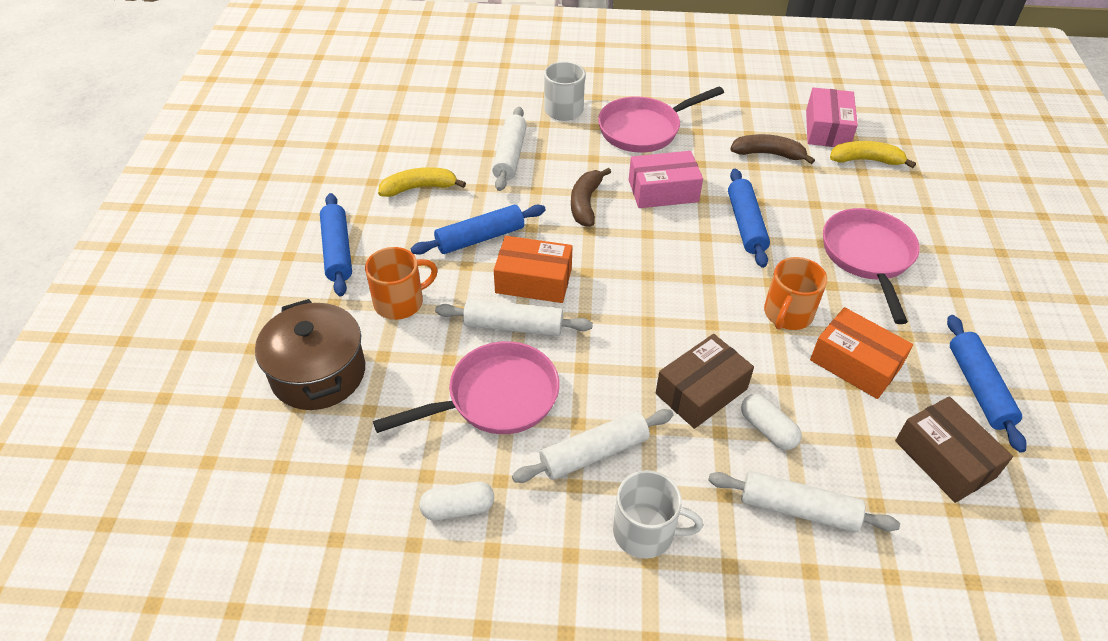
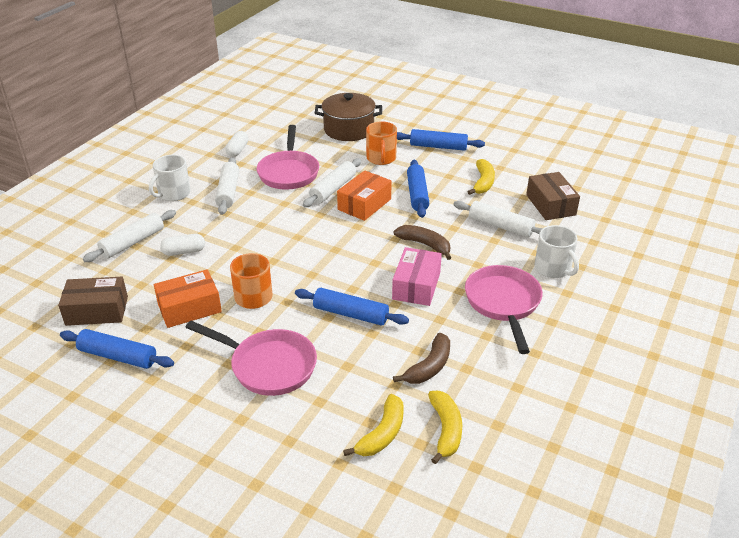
camera: 115 degrees right, 10 degrees down
(701, 391) = (230, 238): brown box -> brown box (550, 205)
(827, 129) = (445, 430): pink box -> yellow banana

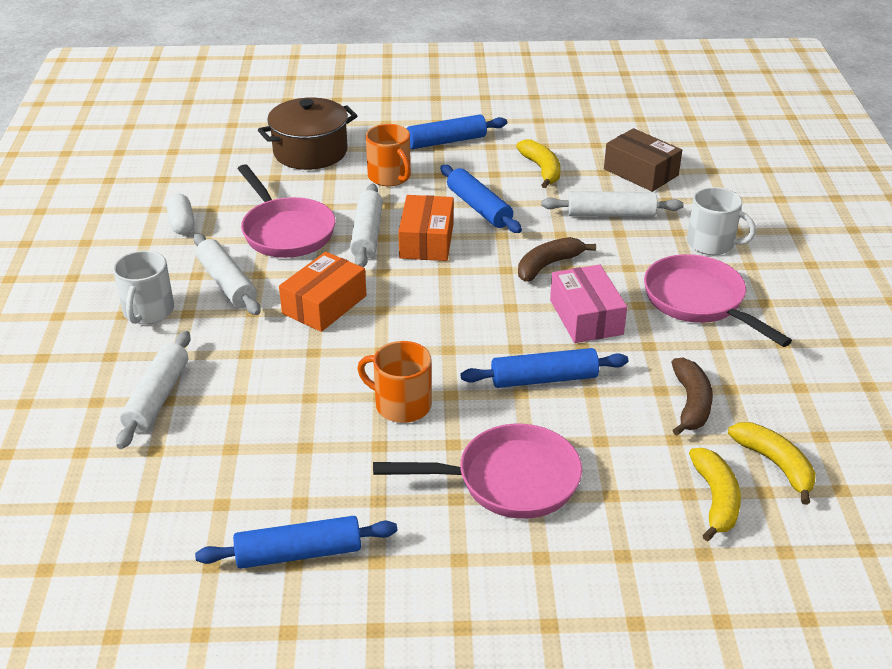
camera: 30 degrees left, 0 degrees up
(97, 311) = (203, 508): brown box -> none
(184, 252) = (247, 383): white capsule -> none
(189, 308) = (332, 452): orange box -> orange box (324, 305)
(425, 245) = (548, 265): brown banana -> brown banana turned 45 degrees counterclockwise

